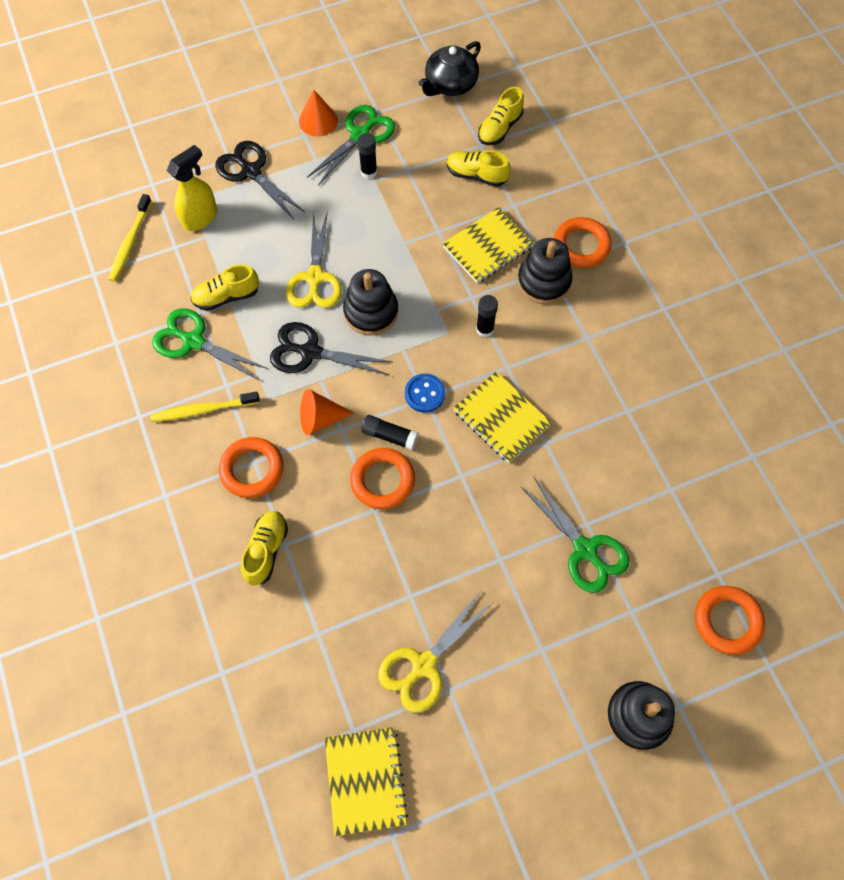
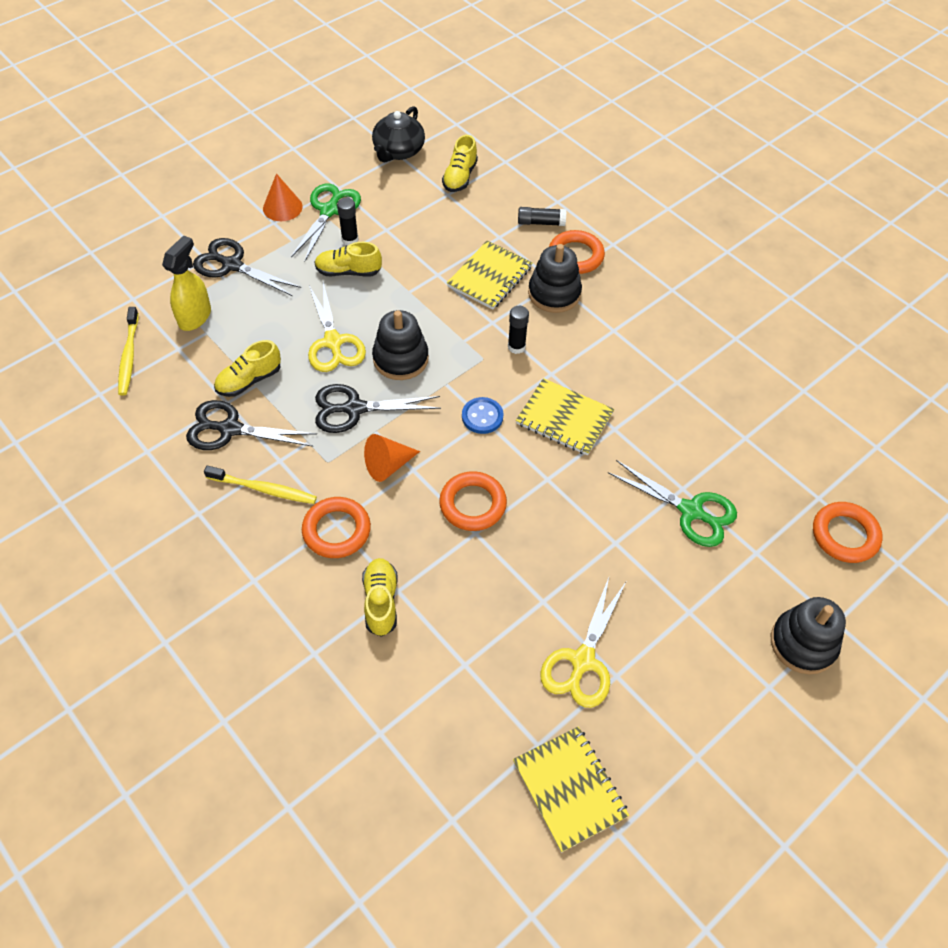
camera: 20 degrees left, 10 degrees down
(193, 341) = (230, 429): green scissors -> black scissors
(203, 410) = (264, 489): yellow toothbrush -> yellow toothbrush turned 135 degrees counterclockwise
(389, 436) = (463, 462): black glue stick -> black glue stick (541, 223)
(476, 175) = (454, 220): yellow shoe -> yellow shoe (348, 271)

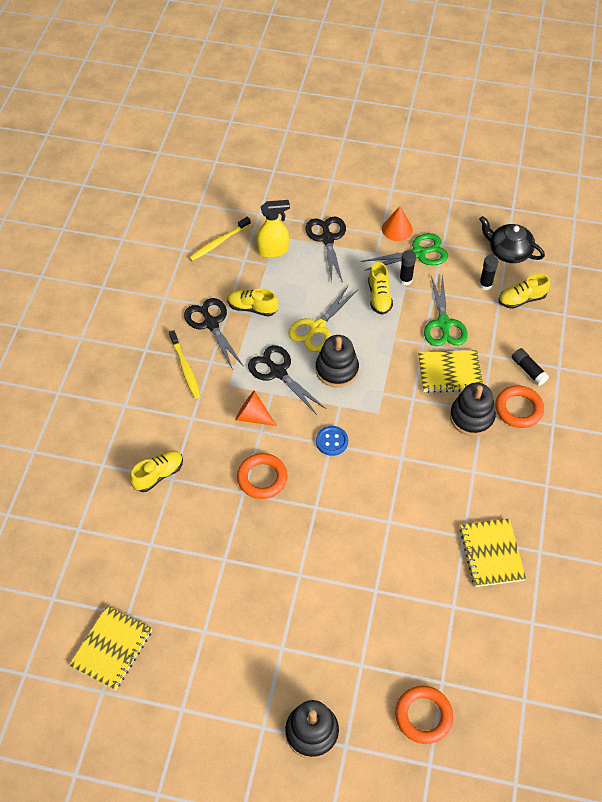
camera: 55 degrees right, 0 degrees up
(336, 530) = (187, 421): orange ring -> none
(348, 271) = (379, 297): yellow shoe -> yellow shoe turned 150 degrees counterclockwise
(398, 151) = (508, 252): black teapot -> black teapot turned 45 degrees clockwise
(516, 347) = (405, 424): black glue stick -> black glue stick (485, 285)
(564, 418) = (371, 487): yellow notebook -> yellow notebook (491, 553)
(582, 661) = (199, 606): yellow scissors -> none
(691, 511) = (361, 605): green scissors -> green scissors (443, 324)

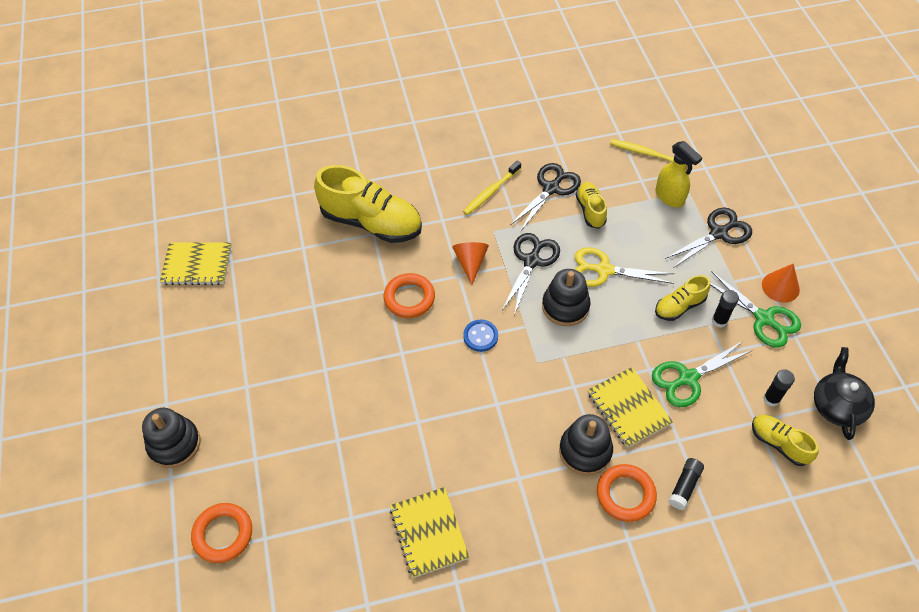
camera: 65 degrees right, 0 degrees up
(158, 475) = (371, 222): yellow shoe -> yellow shoe, size x1.97
(491, 553) = (429, 533): yellow notebook -> yellow notebook turned 75 degrees counterclockwise

